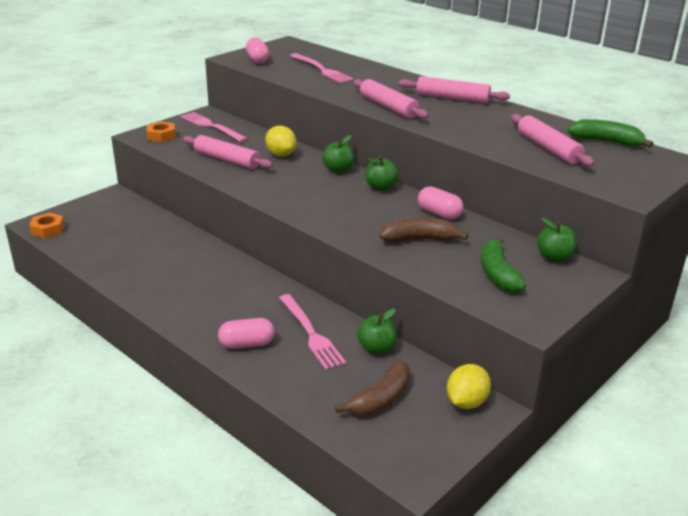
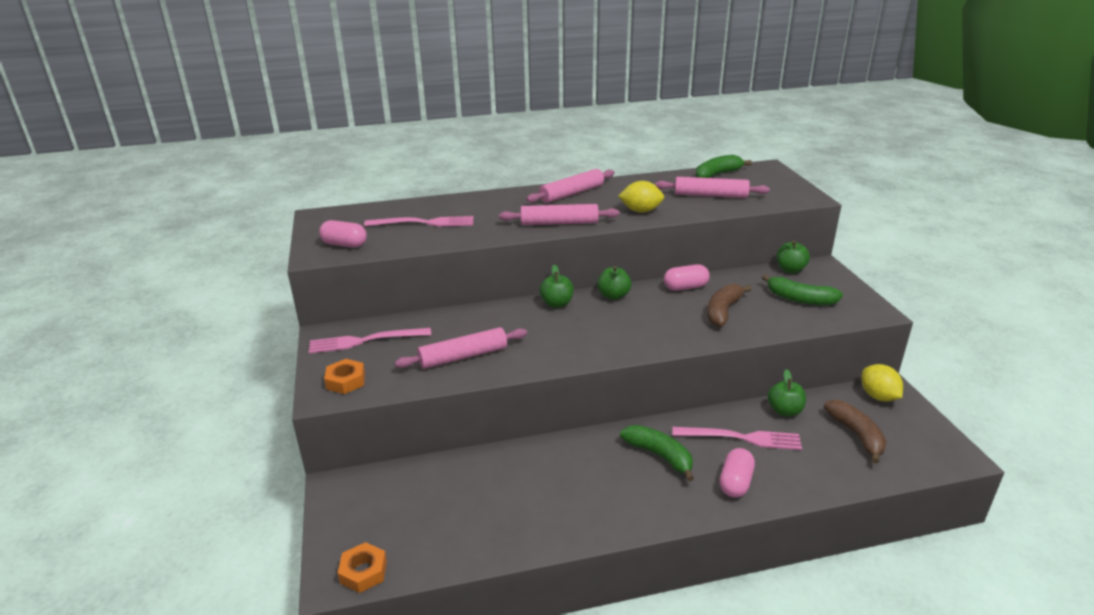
camera: 55 degrees left, 0 degrees up
(249, 300) = (659, 456): none -> green banana
(281, 154) = (488, 322): yellow lemon -> yellow lemon (641, 211)

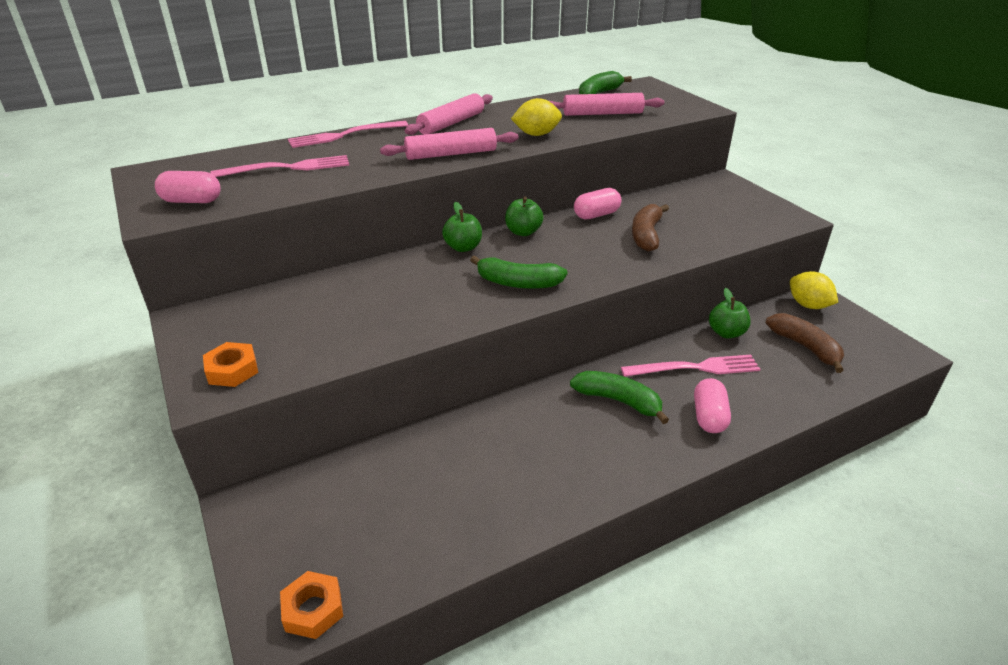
camera: 15 degrees left, 5 degrees up
(365, 341) = (243, 318): pink fork -> pink fork (344, 135)
(463, 356) = (374, 320): pink rolling pin -> none
(790, 269) = (694, 186): green apple -> none
(799, 299) = (717, 214): green banana -> green banana (518, 283)

